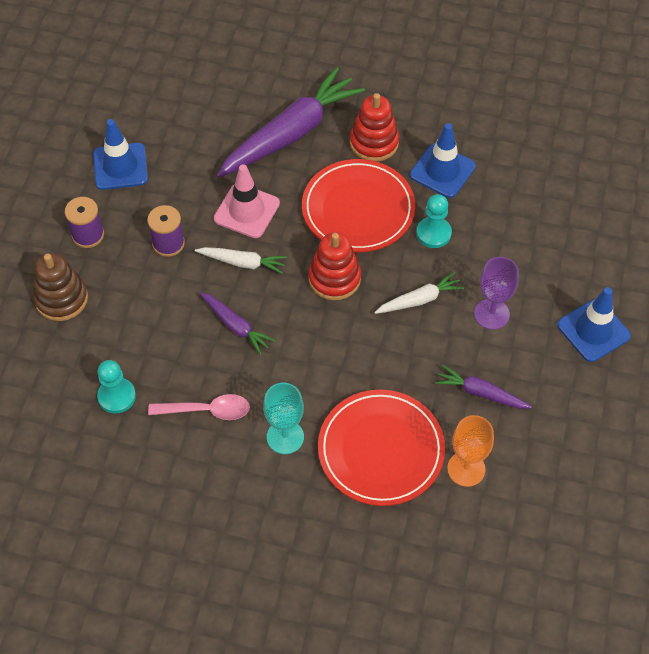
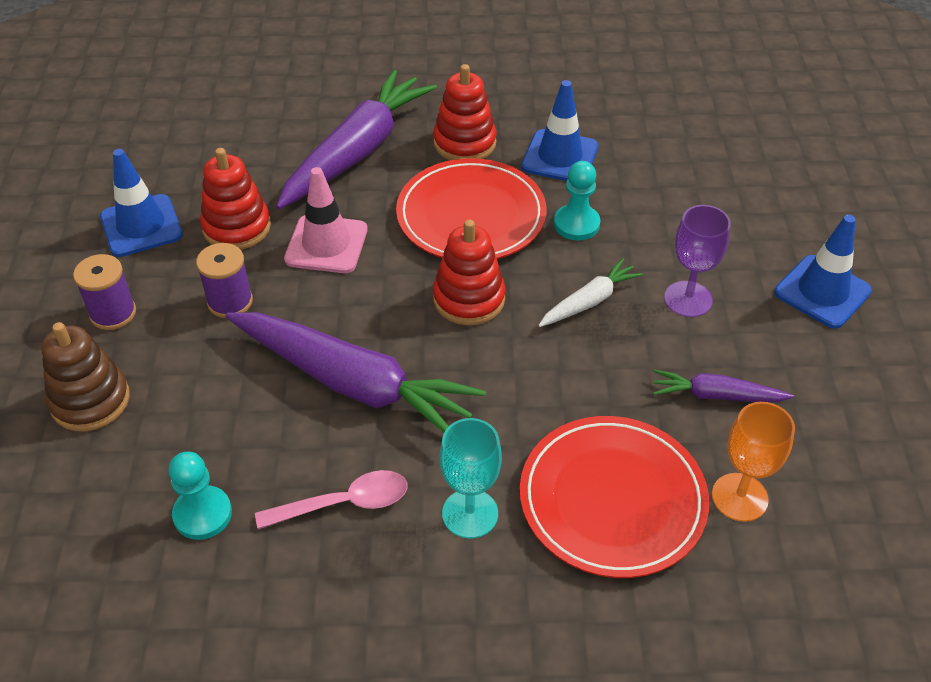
camera: 15 degrees left, 10 degrees down
(187, 182) = (237, 227): none -> red stacking toy
(236, 326) = (353, 383): purple carrot -> purple carrot, size x2.07
(243, 263) = (339, 305): white carrot -> none

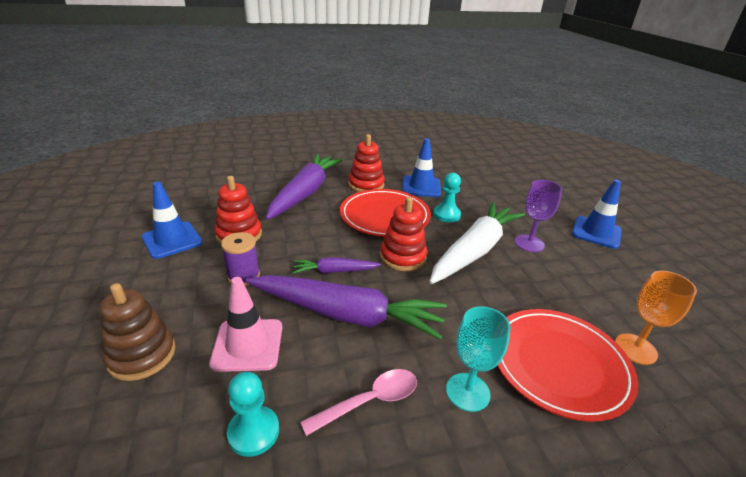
camera: 15 degrees left, 15 degrees down
(113, 313) = (156, 293): purple spool -> none
(326, 244) = (301, 238): pink traffic cone -> pink traffic cone (247, 345)
(589, 301) = (475, 250): white carrot -> white carrot, size x2.07
(716, 395) = (579, 290): purple carrot -> purple carrot (334, 271)

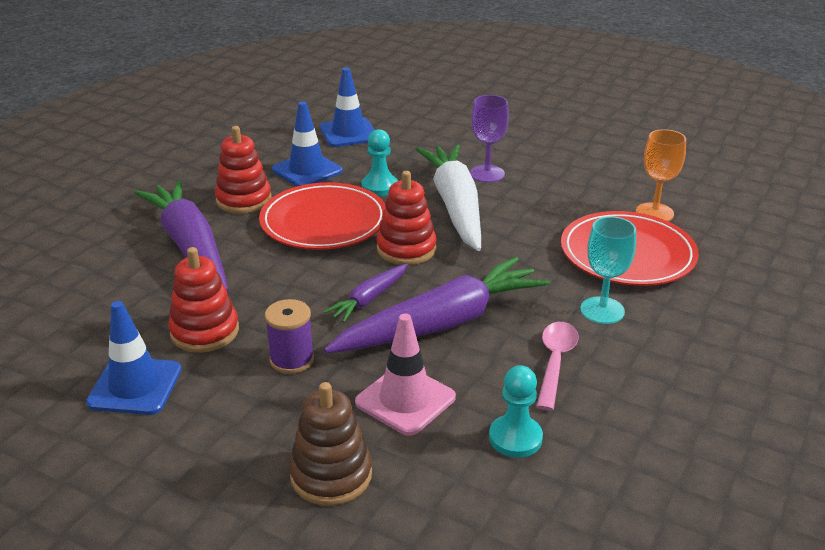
camera: 45 degrees left, 0 degrees up
(596, 232) = (522, 134): blue traffic cone -> blue traffic cone (348, 133)

